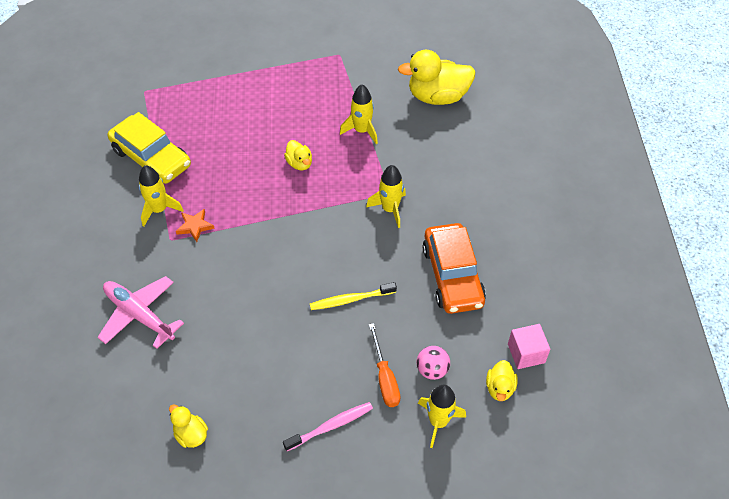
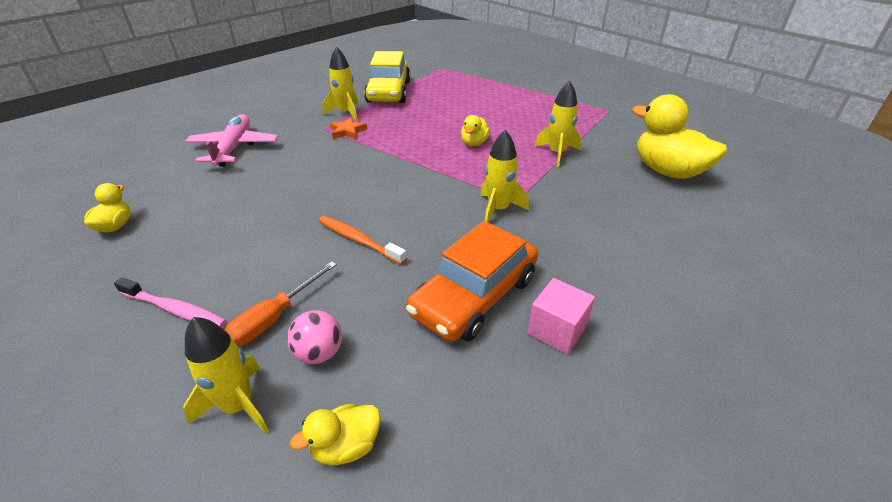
camera: 50 degrees right, 15 degrees down
(351, 299) = (359, 240): yellow toothbrush -> orange toothbrush
(526, 353) = (434, 443): pink cube -> pink cube (557, 330)

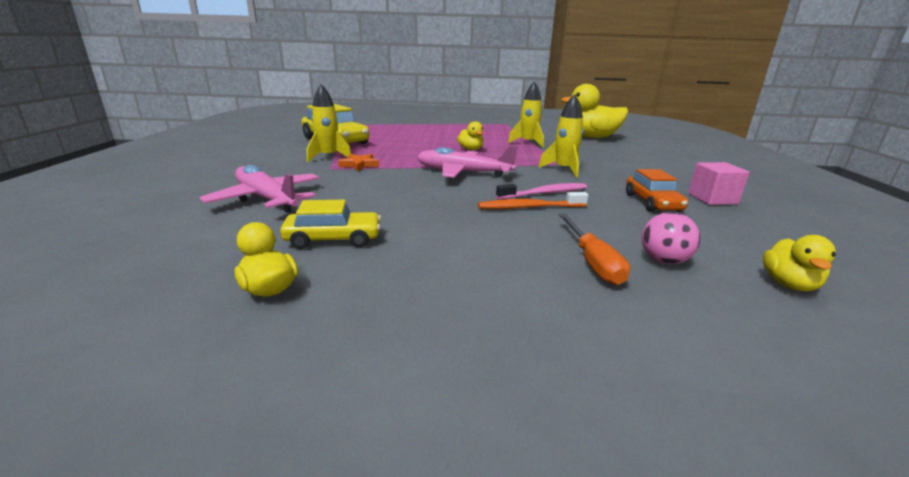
camera: 45 degrees left, 15 degrees down
(175, 309) = (511, 299): pink toothbrush -> pink toothbrush (544, 193)
(198, 204) = (333, 239): none -> yellow car
(238, 406) = (705, 310): yellow rocket -> none
(400, 173) = (463, 173): none -> pink plane
(474, 296) = (652, 203): orange car -> orange car, size x0.60

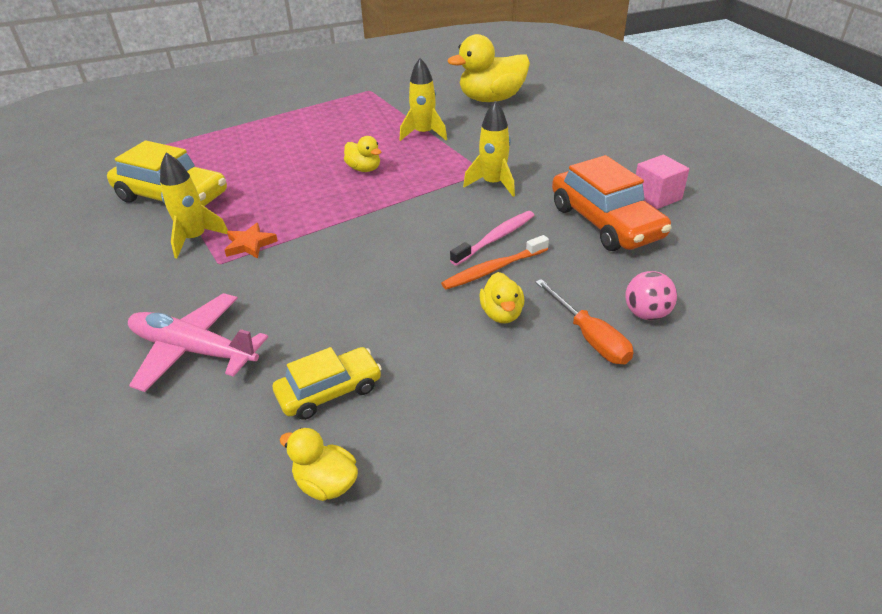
camera: 20 degrees left, 15 degrees up
(463, 173) = (386, 224): pink plane -> none
(652, 203) = (605, 222): orange car -> orange car, size x1.67
(789, 284) = (747, 312): yellow duck -> yellow duck (502, 314)

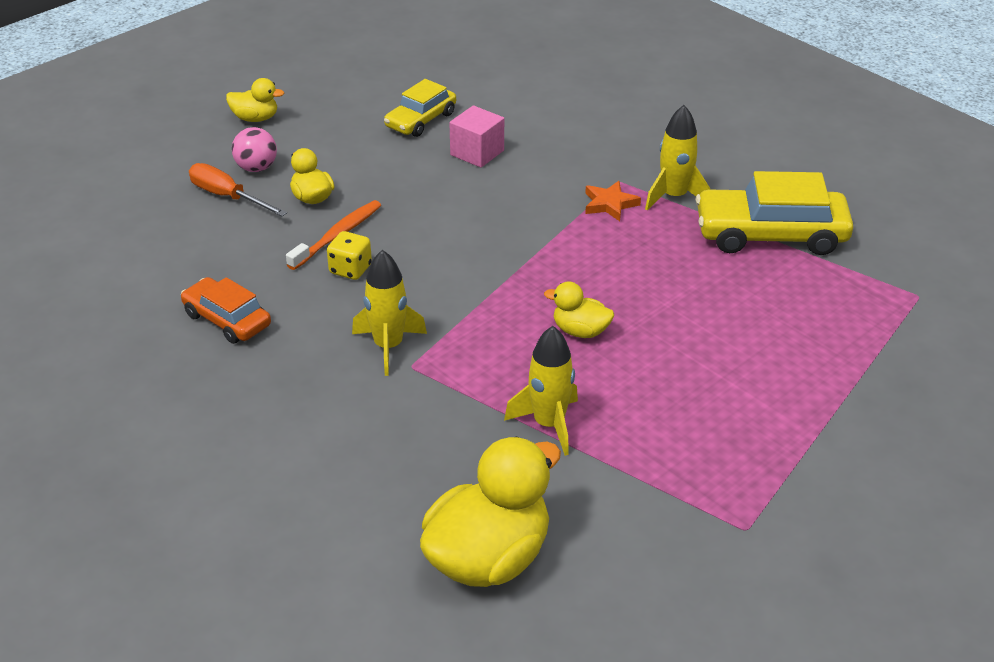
camera: 155 degrees right, 0 degrees up
(193, 350) = (552, 119): pink plane -> none
(326, 483) = (384, 82): yellow duck -> yellow duck (255, 118)
(495, 238) = (350, 269): pink toothbrush -> yellow dice
(605, 222) = (227, 320): orange car -> orange car, size x0.60
(646, 314) = (177, 226): pink ball -> pink ball (256, 168)
(656, 197) = (162, 376): pink cube -> pink cube (477, 153)

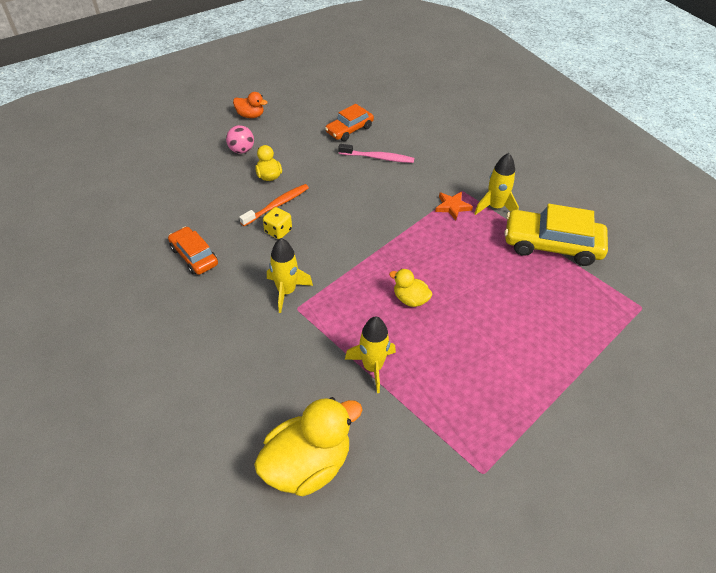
camera: 10 degrees right, 10 degrees up
(228, 197) = (219, 168): orange screwdriver -> none
(255, 118) = (250, 115): yellow duck -> orange duck
(420, 120) = (349, 129): yellow car -> orange car
(477, 153) = (378, 157): pink cube -> pink toothbrush

